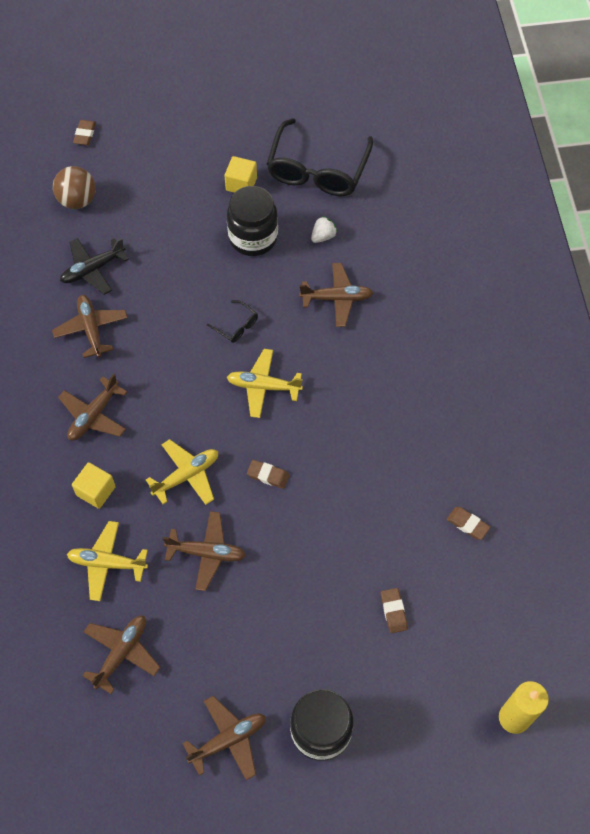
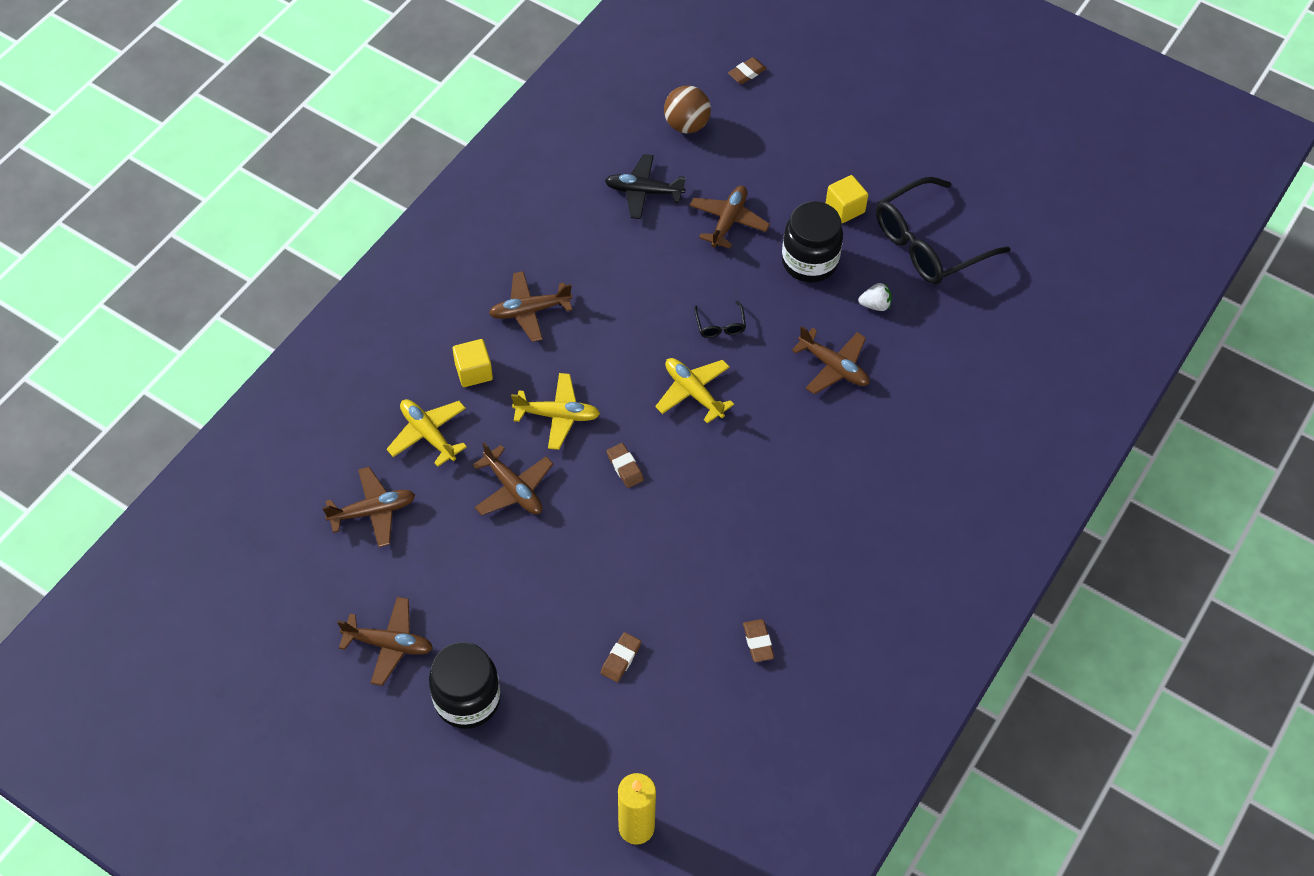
camera: 40 degrees right, 5 degrees down
(91, 329) = (595, 240): brown plane -> brown plane (728, 221)

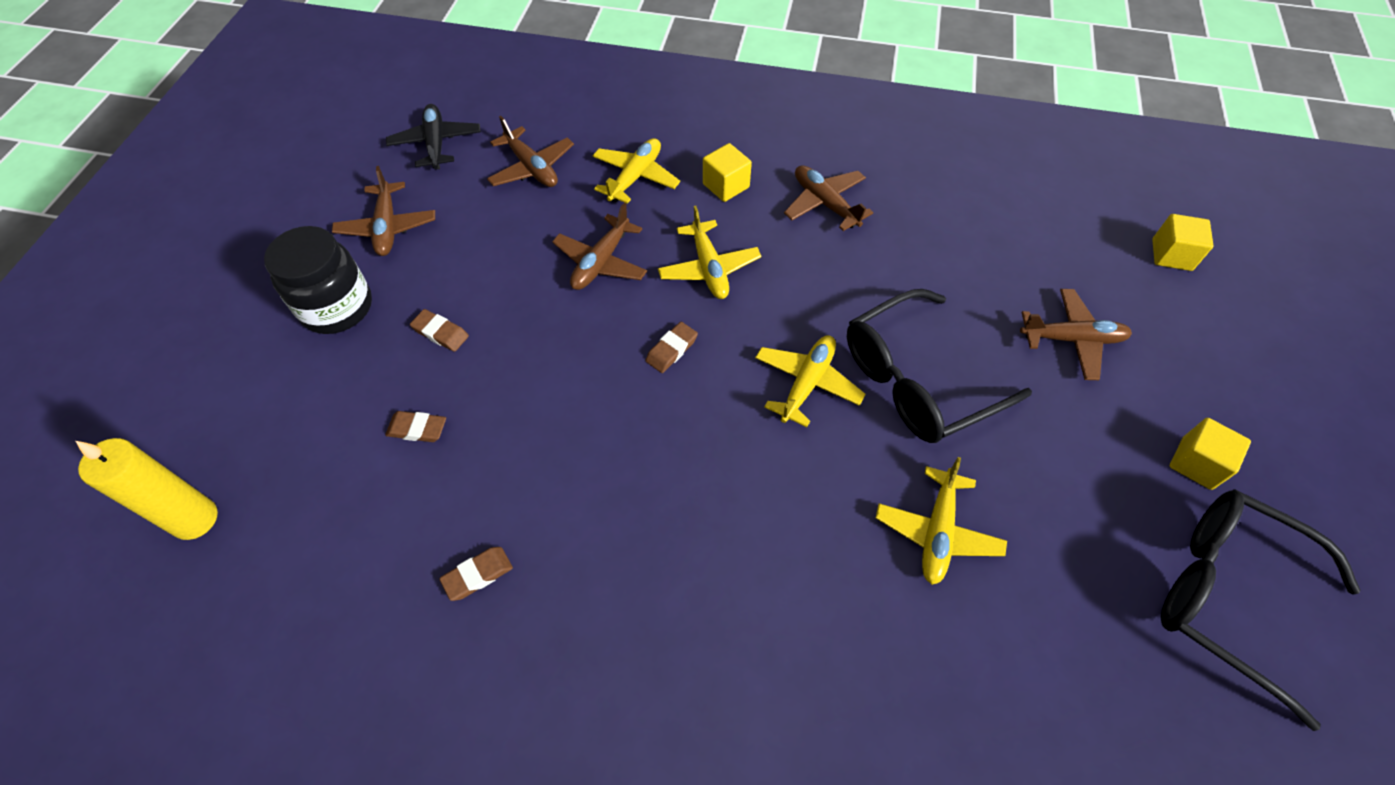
camera: 70 degrees right, 0 degrees up
(643, 192) = (1047, 246): black plane -> black plane (436, 143)
(686, 125) = (1171, 255): brown ball -> yellow cube
(720, 325) = (917, 380): black glasses -> black glasses, size x2.43
(747, 73) = (1301, 288): brown eraser -> brown eraser (440, 333)
(809, 262) = (1080, 448): black jar -> none
(833, 367) = (937, 531): brown plane -> yellow plane
(875, 305) = (1071, 554): white strawberry -> none

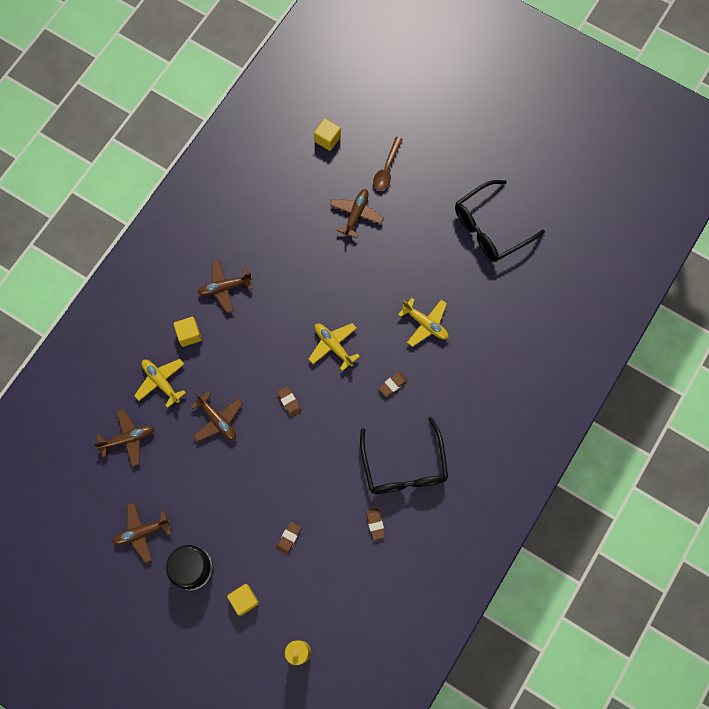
camera: 70 degrees left, 15 degrees up
(387, 227) = (142, 532): brown plane -> brown plane turned 150 degrees clockwise
(436, 143) = (81, 491): black plane -> none
(440, 333) = (233, 516): brown eraser -> brown eraser (393, 384)
(709, 268) = (245, 365): yellow plane -> none
(917, 380) = (351, 295): black glasses -> black glasses (404, 467)
(1194, 359) = (387, 168): none -> brown spoon
(1196, 463) = (434, 202): yellow cube -> yellow cube (244, 600)

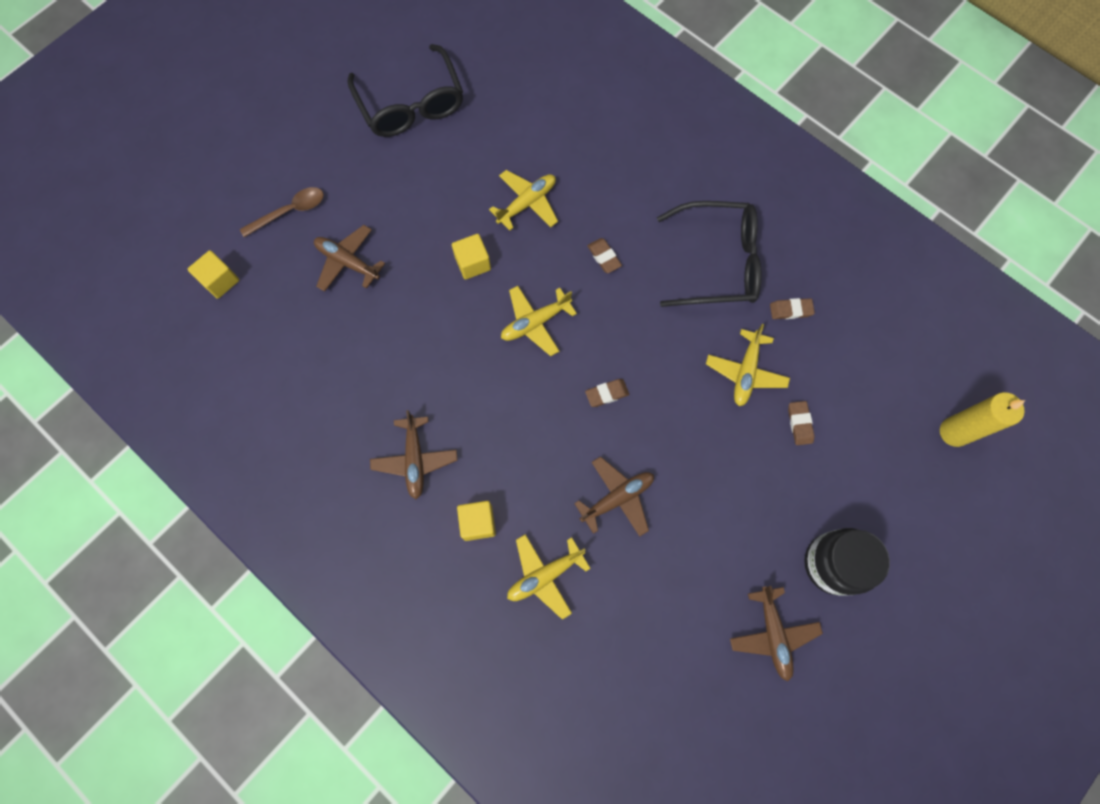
camera: 80 degrees left, 0 degrees up
(127, 439) = (626, 639): brown plane -> none
(244, 600) = (880, 496): yellow cube -> yellow cube (473, 263)
(288, 538) = (799, 424): brown eraser -> brown eraser turned 45 degrees clockwise
(321, 496) = (745, 372): none -> yellow plane
(387, 168) = (290, 211): brown spoon -> brown spoon turned 60 degrees counterclockwise

